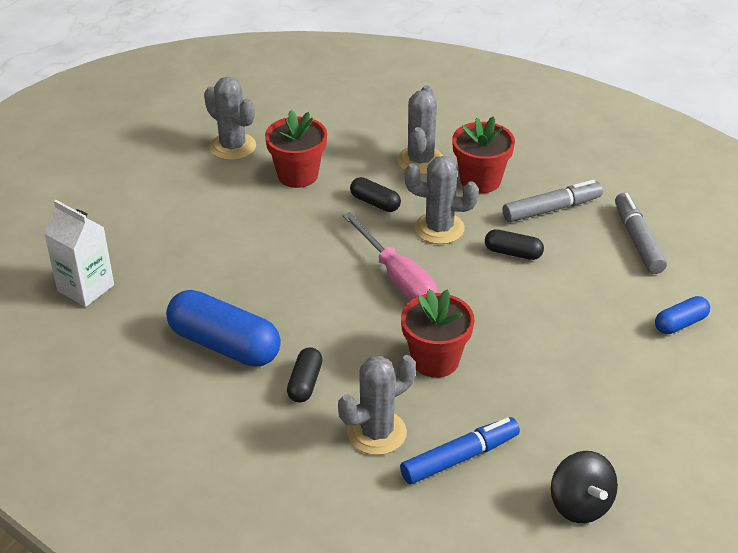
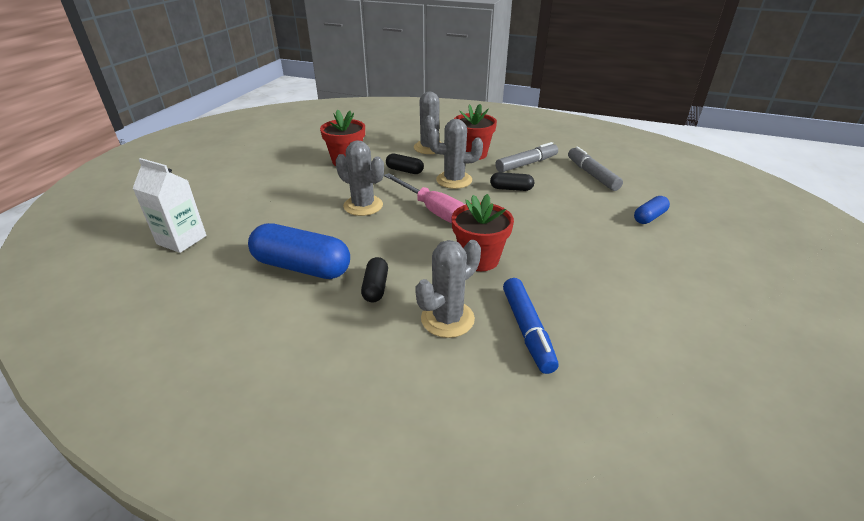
camera: 10 degrees left, 5 degrees down
(233, 147) = (298, 150): grey cactus -> grey cactus (363, 206)
(460, 458) = (527, 330): blue marker -> blue marker turned 120 degrees clockwise
(580, 504) = (649, 356): black spinning top -> none

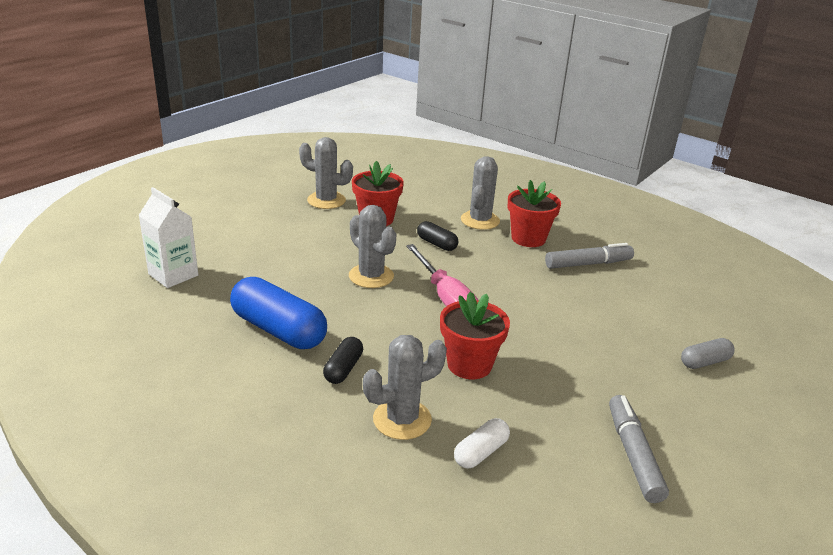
camera: 15 degrees right, 5 degrees down
(454, 180) = (488, 267): grey cactus -> grey cactus (326, 200)
(511, 189) = (551, 291): black capsule -> none
(527, 330) = (480, 452): blue marker -> white capsule
(592, 175) = (664, 294): grey marker -> grey marker (633, 454)
(649, 217) = (704, 362): blue capsule -> grey capsule

